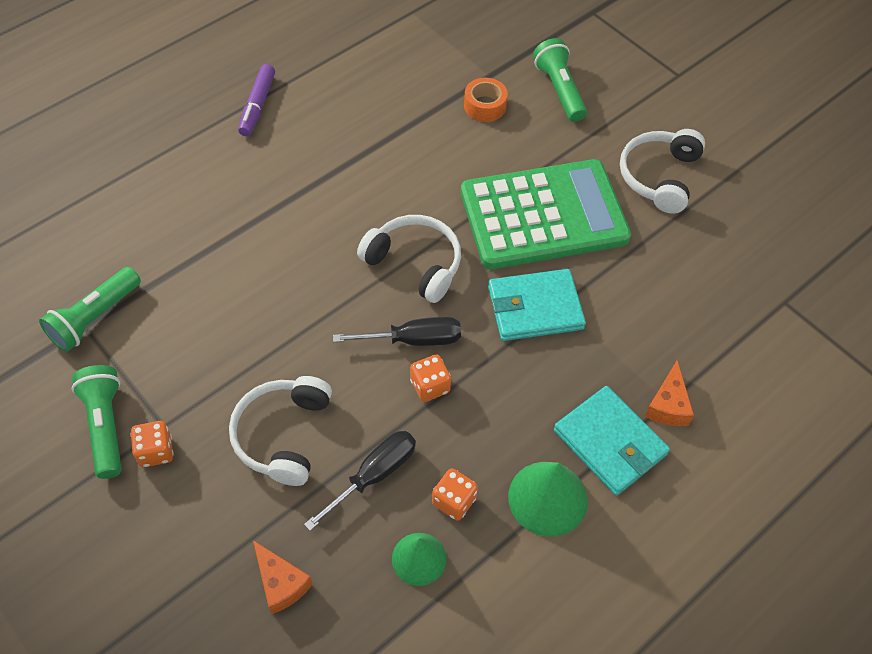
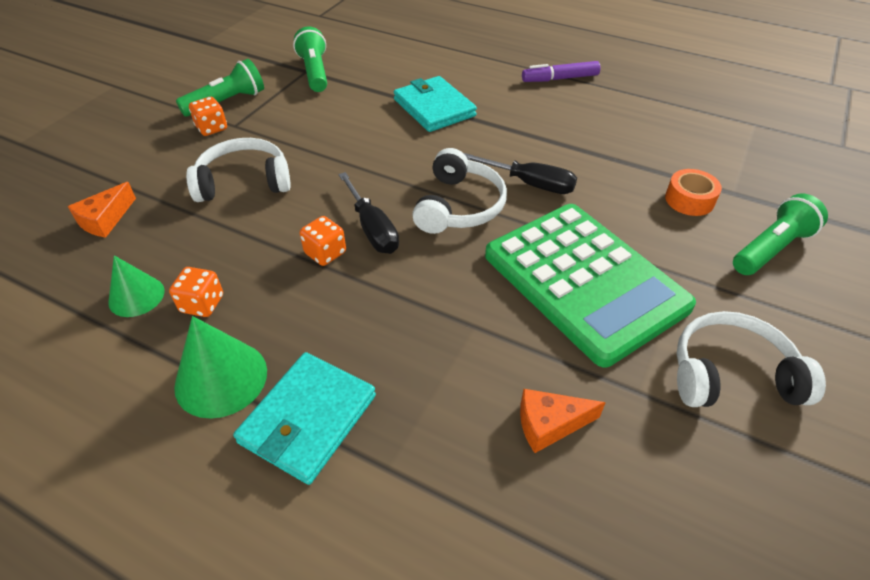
camera: 70 degrees right, 10 degrees down
(95, 318) = (314, 72): green flashlight -> green flashlight turned 60 degrees clockwise
(373, 476) = (217, 243): black screwdriver -> black screwdriver (530, 184)
(535, 308) = (457, 305): turquoise wallet -> turquoise wallet (434, 108)
(668, 405) = (383, 469): orange cheese -> orange cheese (549, 424)

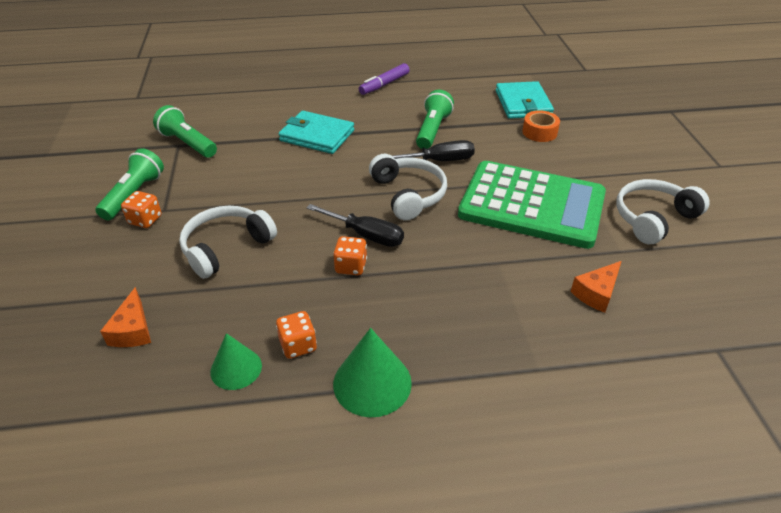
camera: 35 degrees left, 5 degrees down
(308, 419) = (460, 372): turquoise wallet -> turquoise wallet (523, 103)
(771, 248) = (606, 142): green flashlight -> green flashlight (432, 130)

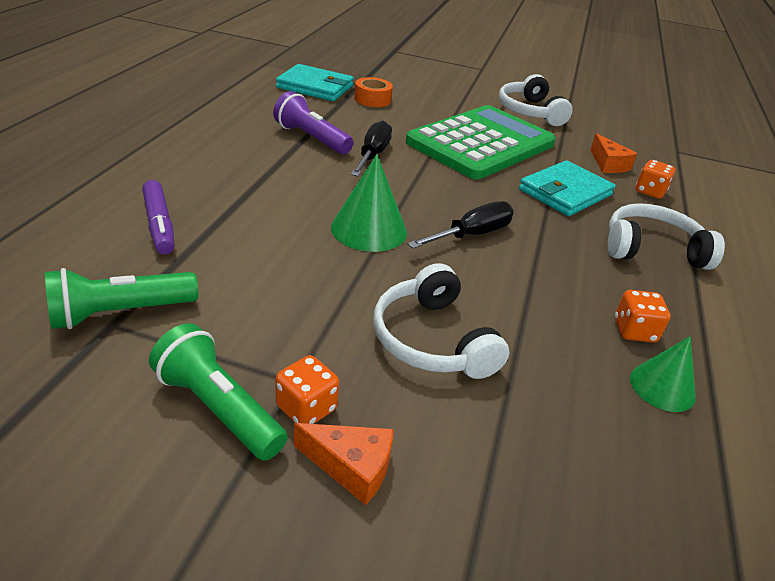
camera: 70 degrees left, 5 degrees down
(133, 330) = (571, 472): orange cheese -> orange cheese (351, 467)
(317, 135) = (238, 203): turquoise wallet -> turquoise wallet (565, 192)
(351, 266) = (520, 260): orange dice -> orange dice (649, 192)
(372, 383) = (694, 301): green cone -> green cone (369, 229)
(384, 84) = (176, 128): purple marker -> purple marker (159, 224)
(408, 194) = (418, 189): white headphones -> white headphones (652, 249)
(432, 130) = (311, 138): green flashlight -> purple flashlight

